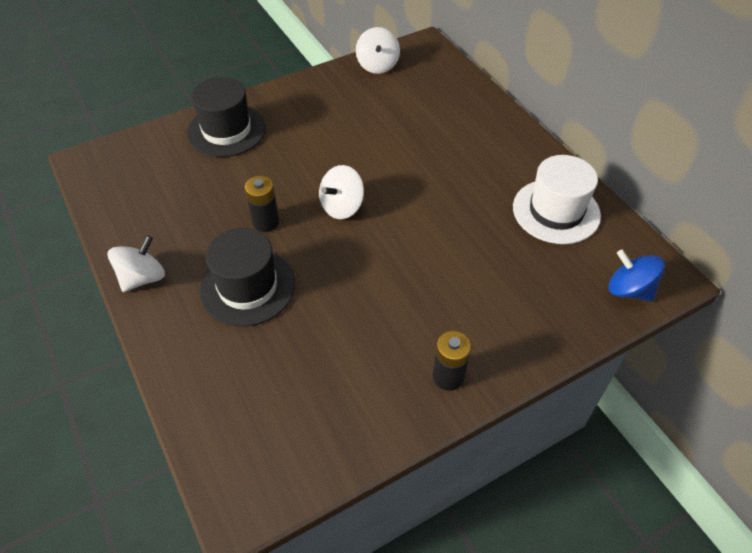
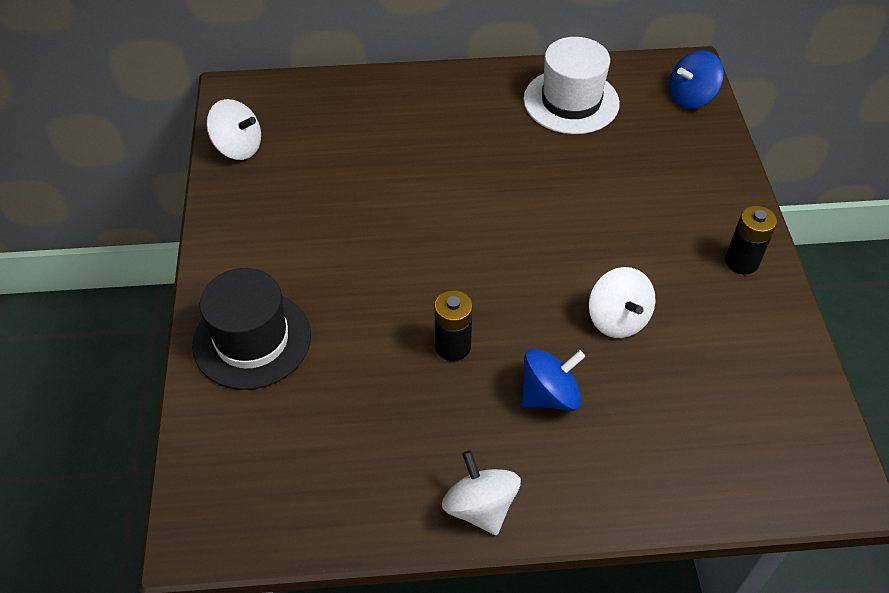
camera: 65 degrees left, 0 degrees up
(247, 287) = (549, 395): black hat -> blue spinning top
(342, 207) = (468, 265): white spinning top -> white spinning top (617, 319)

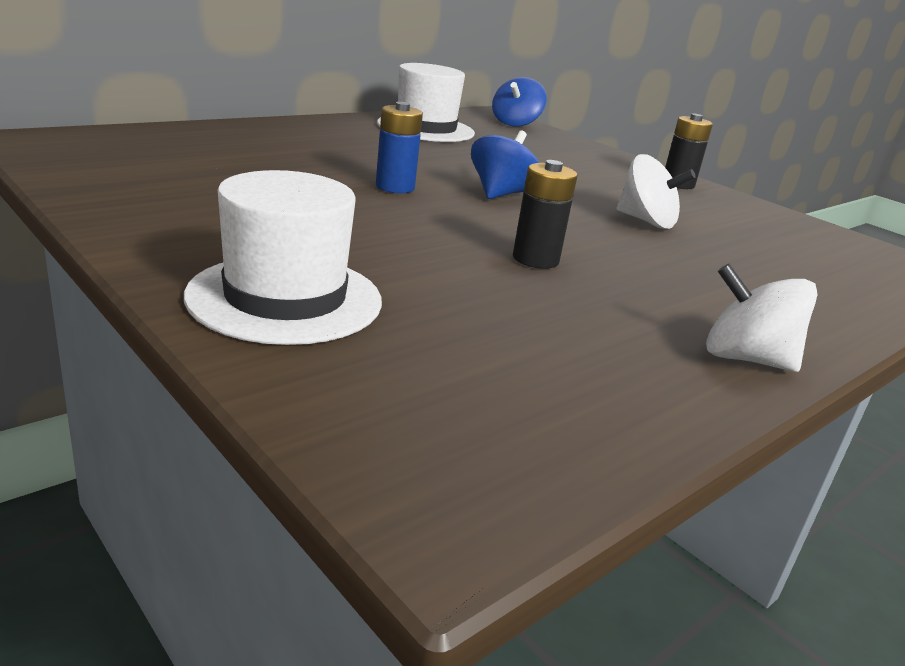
camera: 40 degrees left, 25 degrees down
(238, 147) = (83, 170): white spinning top -> none
(252, 340) = (285, 298): black hat -> white hat
(440, 213) = (395, 187): none -> blue battery
(549, 395) = (671, 271): blue spinning top -> blue spinning top (501, 194)

